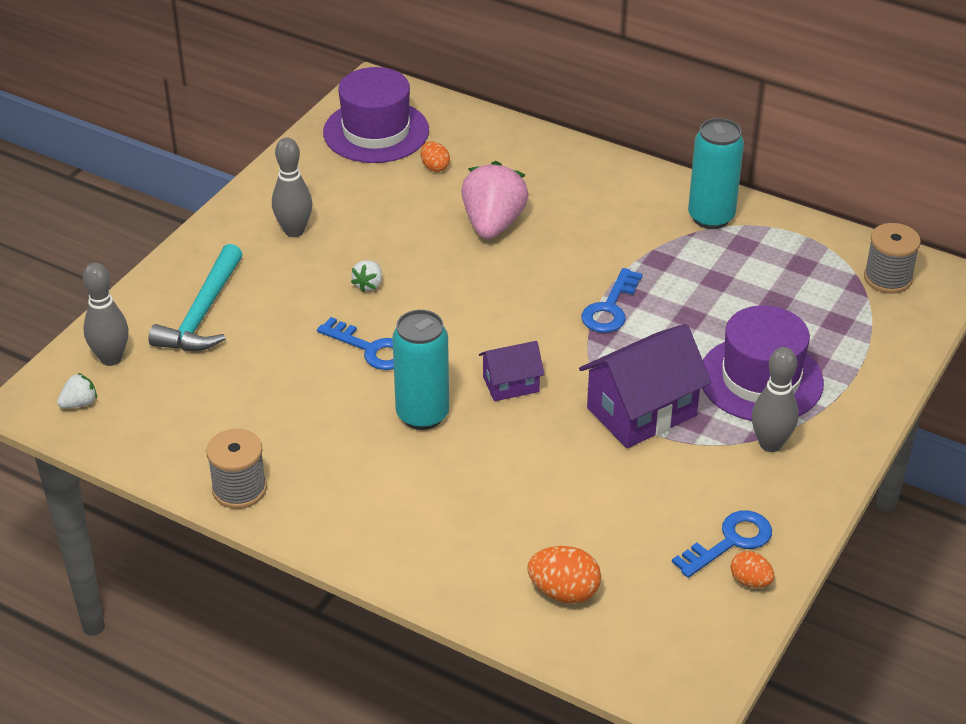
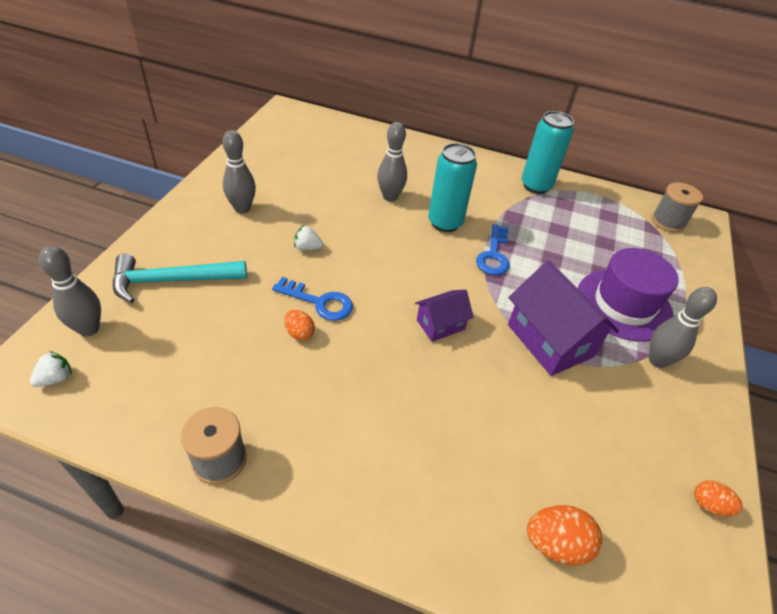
camera: 15 degrees left, 5 degrees up
(202, 313) = (172, 280): turquoise hammer -> turquoise hammer turned 75 degrees clockwise
(368, 285) = (307, 248): white strawberry -> white strawberry turned 90 degrees clockwise
(376, 131) = (292, 137): purple hat -> none
(422, 415) = (375, 360): turquoise can -> turquoise can (445, 223)
(435, 167) = (338, 159): orange egg -> orange egg (299, 333)
(493, 224) = (390, 197): pink strawberry -> grey bowling pin
(641, 411) = (549, 340): purple house -> purple house turned 75 degrees counterclockwise
(730, 541) = (672, 462): blue key -> none

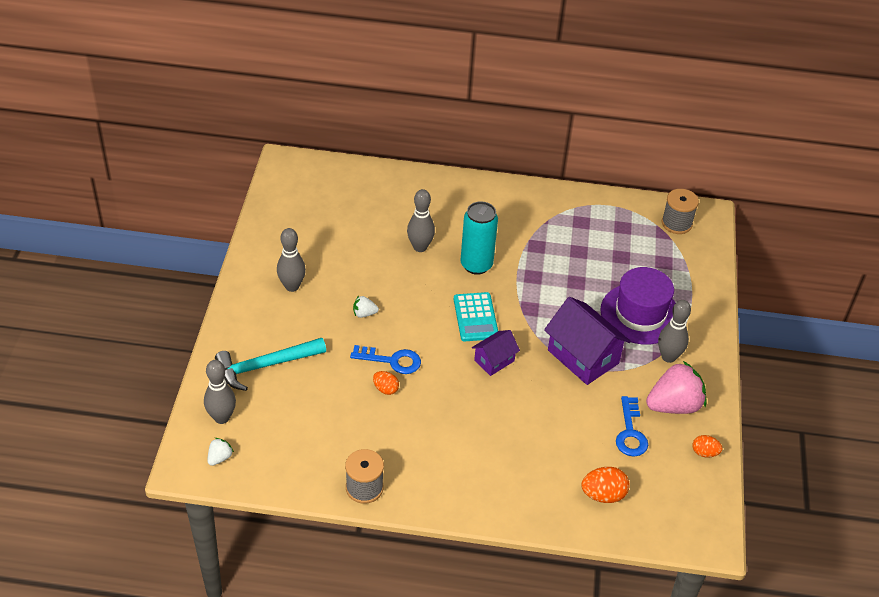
camera: 10 degrees left, 0 degrees up
(430, 274) = (475, 317): none -> turquoise calculator
(494, 255) = (525, 289): blue key -> blue key (630, 432)
(536, 186) = (552, 207): turquoise can -> none
(664, 425) = (674, 405): none -> pink strawberry

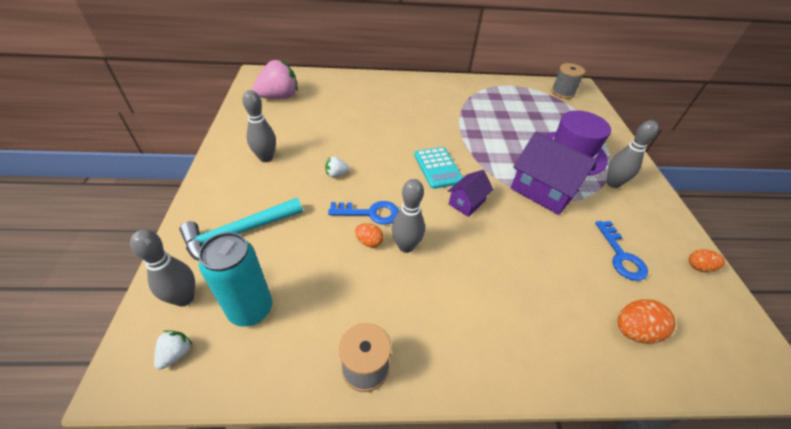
camera: 10 degrees left, 0 degrees up
(420, 247) = (376, 120): grey bowling pin -> grey bowling pin (406, 246)
(476, 265) = (426, 129): turquoise can -> turquoise can (251, 309)
(674, 405) = (643, 224): pink strawberry -> pink strawberry (279, 97)

